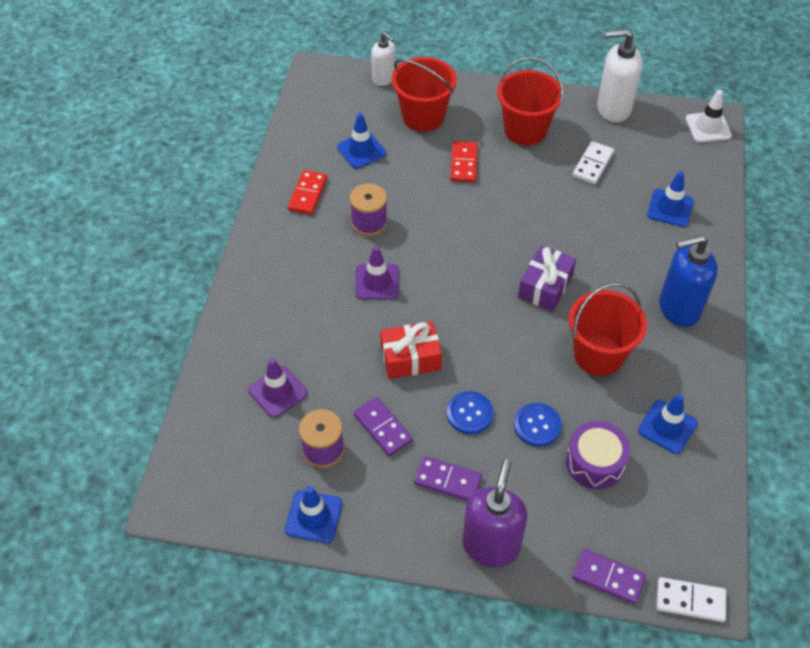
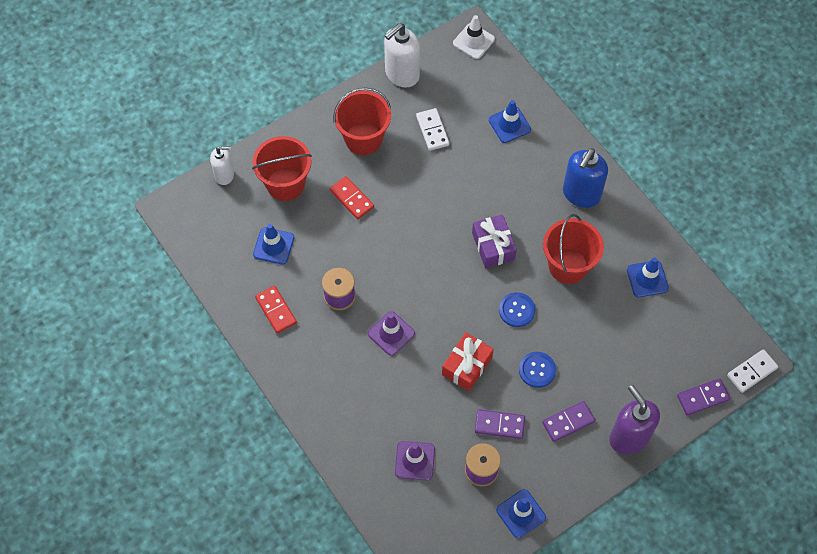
camera: 45 degrees left, 10 degrees up
(537, 425) = (580, 343): blue button -> blue button (517, 310)
(595, 462) = (632, 336): purple drum -> none

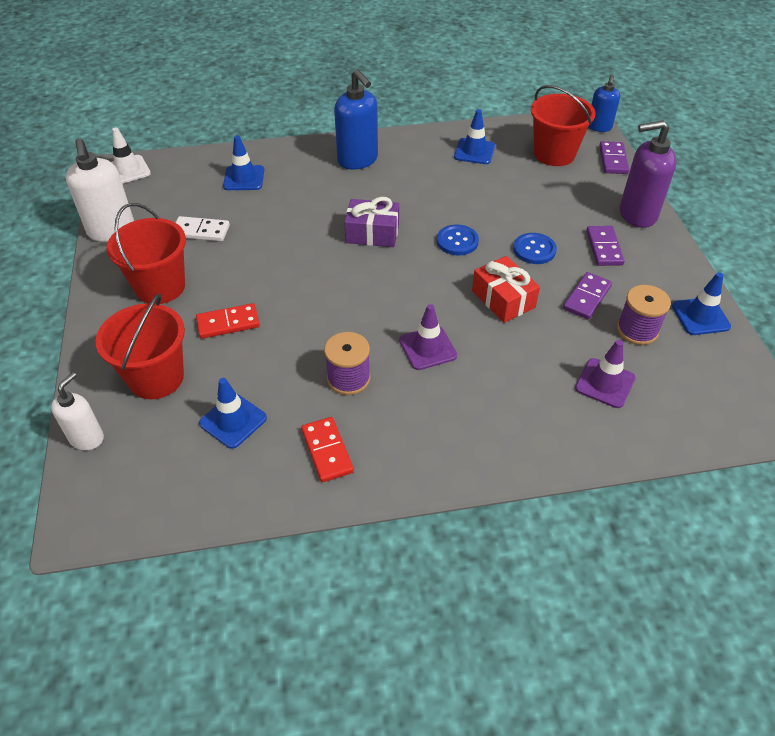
camera: 65 degrees left, 15 degrees down
(276, 310) = (327, 451): red domino -> red domino turned 75 degrees clockwise
(568, 266) = (429, 192): red bucket -> red bucket (554, 154)
(751, 371) = (599, 127): white domino -> blue soap dispenser

